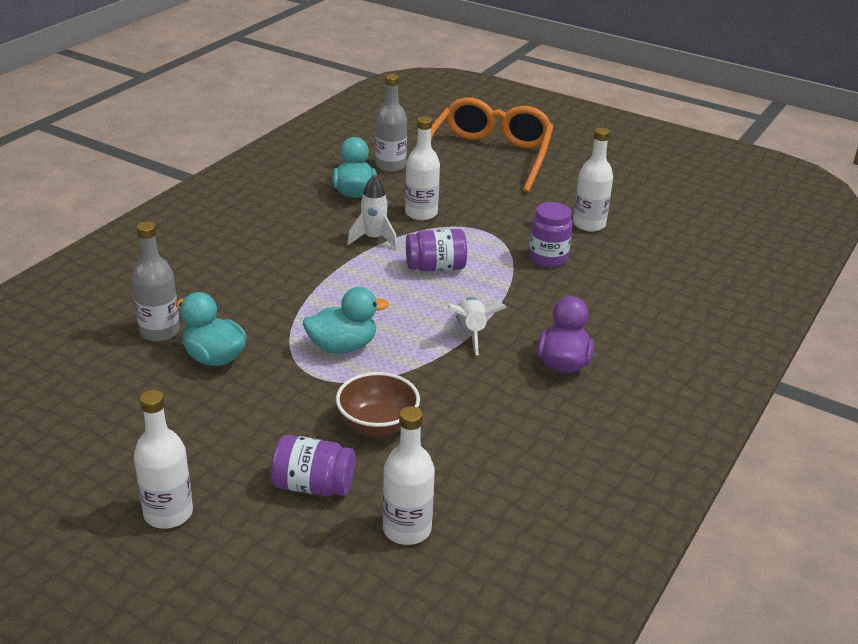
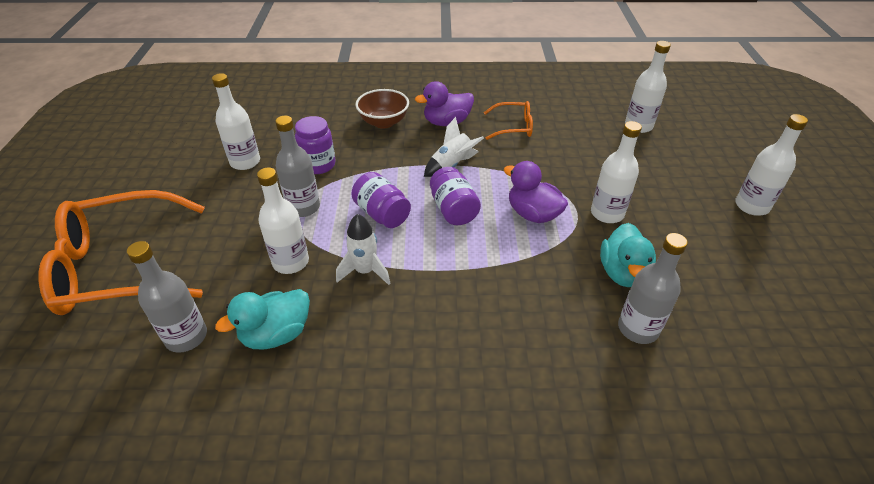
camera: 120 degrees left, 10 degrees up
(289, 393) = (607, 213): none -> white bottle
(313, 485) = (657, 166): purple jar -> purple jar (453, 210)
(342, 347) = (533, 214): turquoise duck -> purple duck
(377, 425) = (584, 165): brown bowl -> brown bowl (384, 122)
(486, 234) = (303, 207): none -> grey bottle
(507, 411) = (513, 127): none -> orange glasses

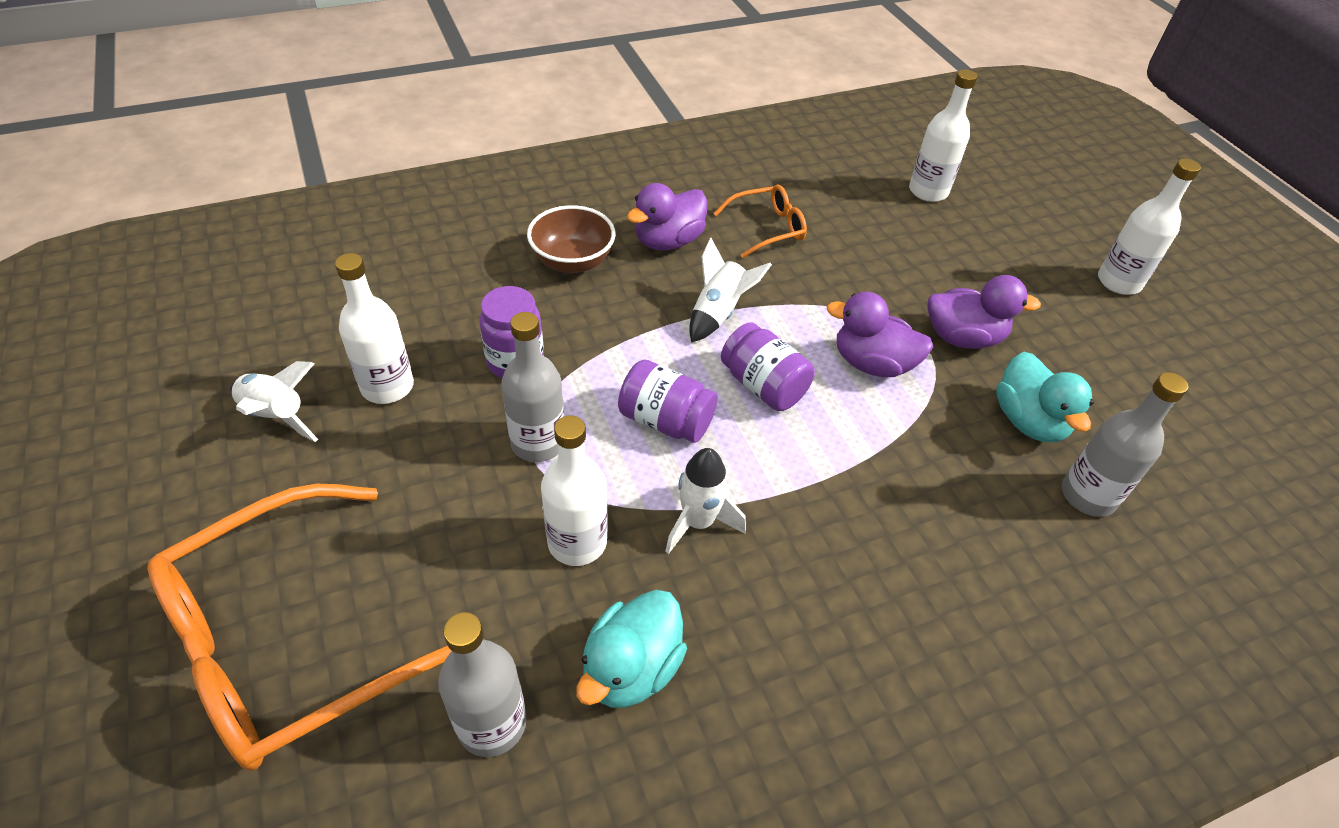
camera: 25 degrees left, 5 degrees up
(183, 163) = (276, 416): none -> white rocket
(607, 213) = (963, 337): white bottle -> purple duck

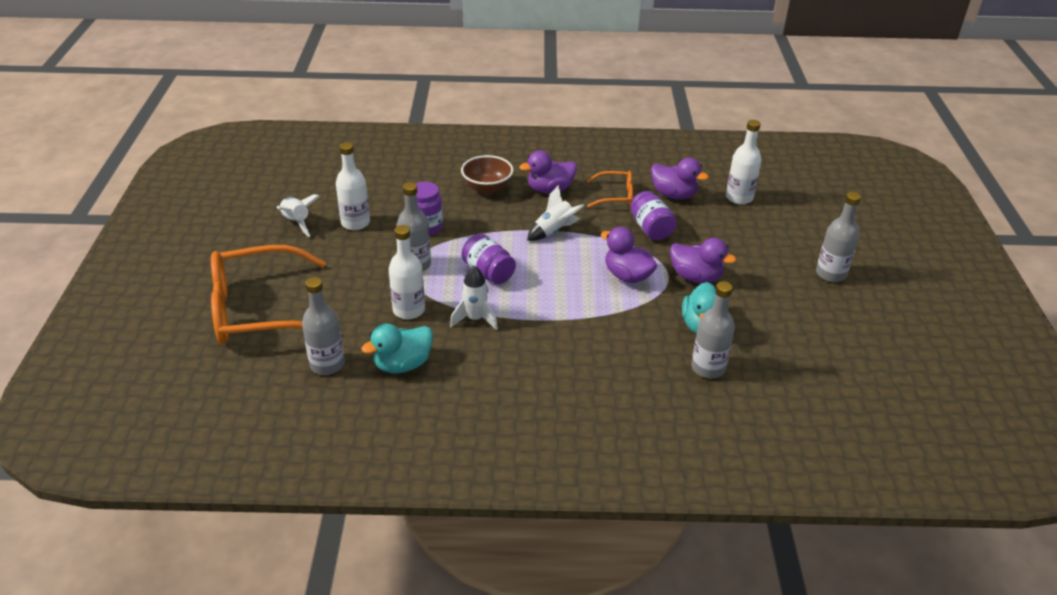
camera: 25 degrees right, 10 degrees down
(763, 386) = (554, 270): purple jar -> purple jar (651, 228)
(843, 207) = (674, 195): none -> purple duck
(1119, 282) = (830, 274): white bottle -> grey bottle

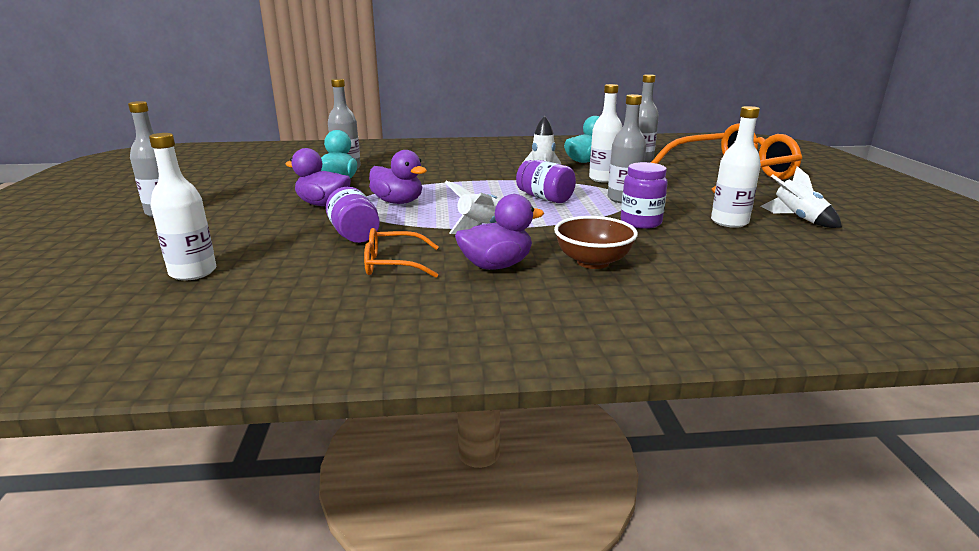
camera: 175 degrees right, 15 degrees down
(674, 195) = (299, 270): purple duck -> none

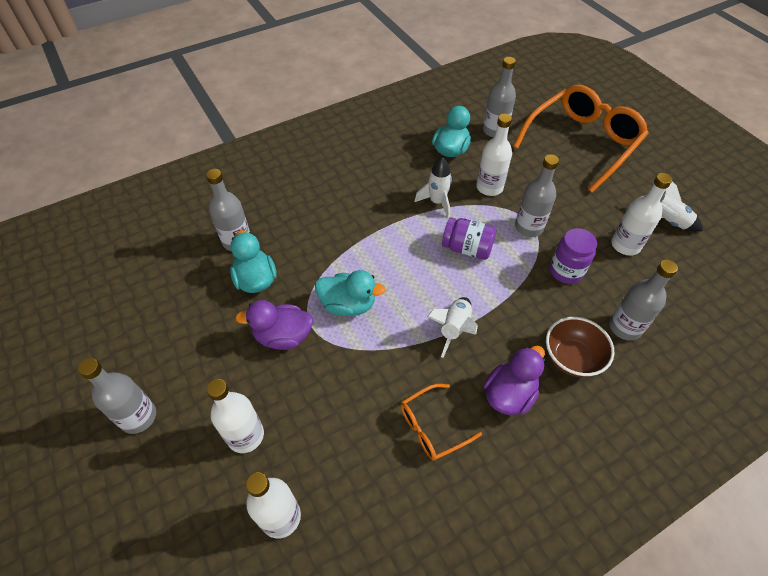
camera: 25 degrees left, 30 degrees up
(226, 234) = (245, 435): none -> white bottle
(355, 235) = (361, 387): purple jar -> none
(398, 202) = (348, 305): purple duck -> turquoise duck
(680, 259) = (625, 327): none -> grey bottle

